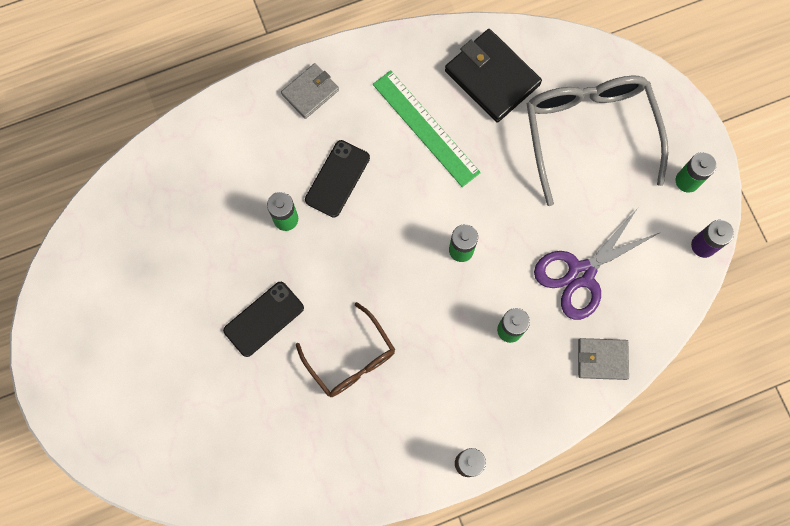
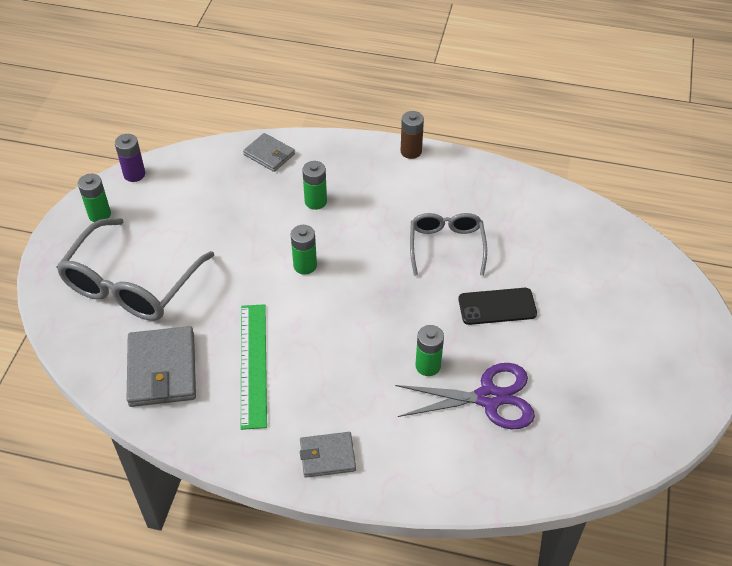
camera: 145 degrees left, 25 degrees down
(337, 179) = (360, 370): black phone -> none
(351, 359) = (446, 246): brown glasses -> grey glasses
(492, 77) = (162, 369): black wallet -> grey wallet
(581, 273) = (233, 204): purple scissors -> purple scissors (488, 398)

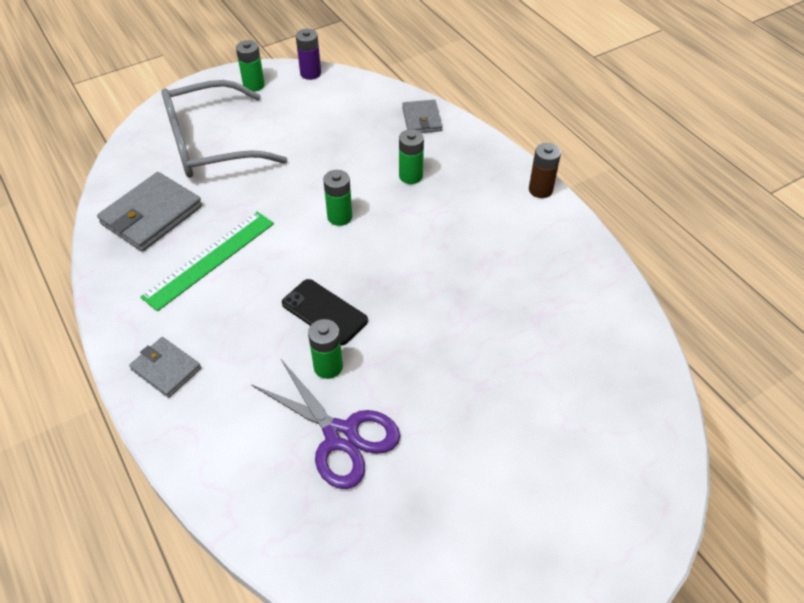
camera: 45 degrees right, 0 degrees up
(446, 246) = (471, 285): grey glasses -> none
(497, 306) = (449, 367): black phone -> black phone (324, 312)

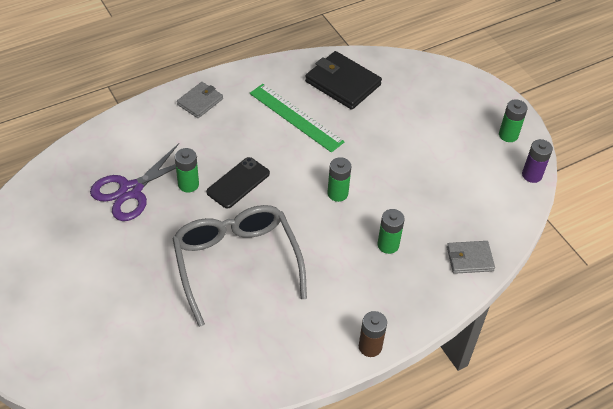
camera: 90 degrees right, 0 degrees up
(152, 215) = (343, 83): grey wallet -> black wallet
(210, 144) = (425, 111): grey glasses -> grey glasses (236, 263)

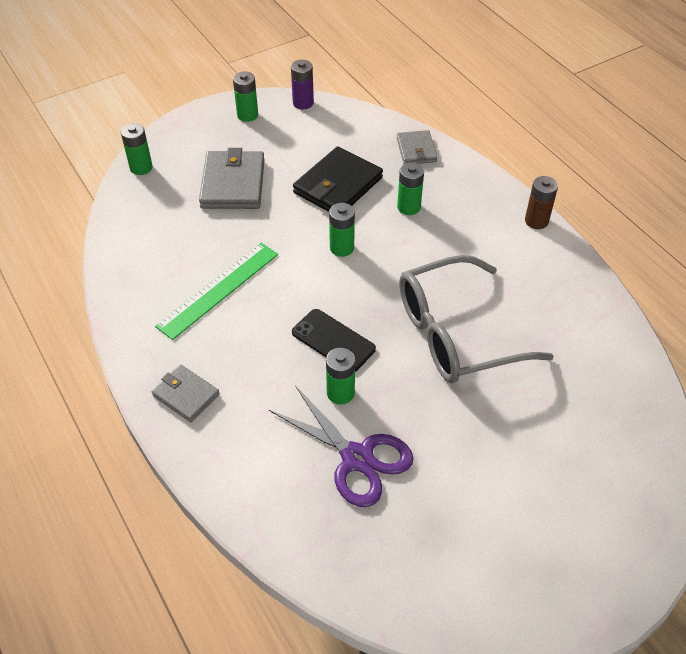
camera: 90 degrees left, 0 degrees up
(343, 83) = (158, 246): black wallet -> black wallet (338, 185)
(415, 125) = (233, 184): none -> grey wallet
(432, 70) = (141, 167): none -> green battery

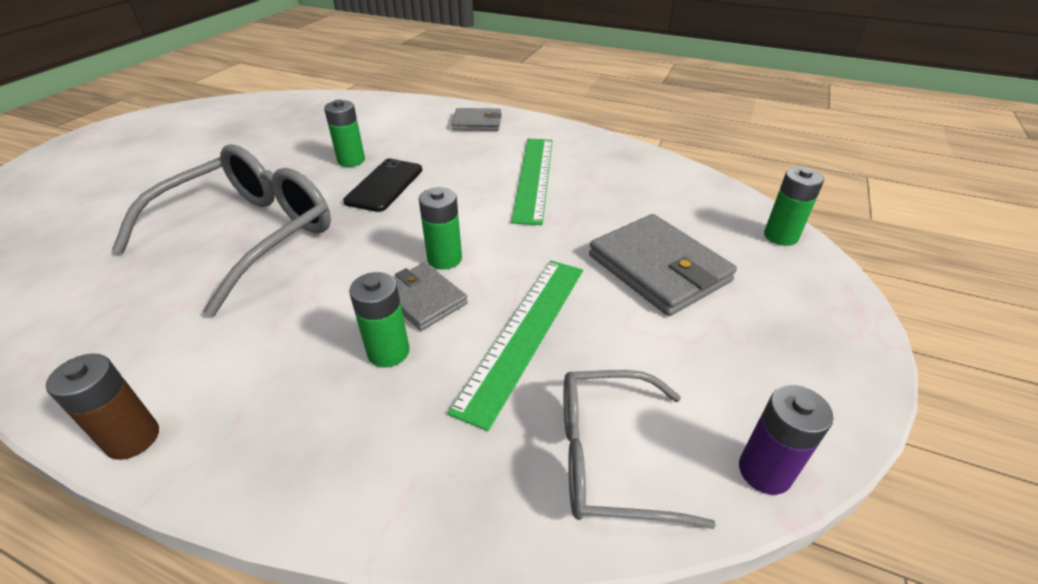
camera: 145 degrees right, 10 degrees down
(247, 115) = (801, 381): green battery -> none
(333, 341) = (385, 185): black phone -> black phone turned 75 degrees counterclockwise
(338, 185) = (524, 333): black wallet -> green ruler
(351, 130) = (608, 457): none -> grey glasses
(357, 458) = (312, 138): purple scissors -> none
(416, 150) = (445, 481): grey wallet -> grey wallet (423, 299)

